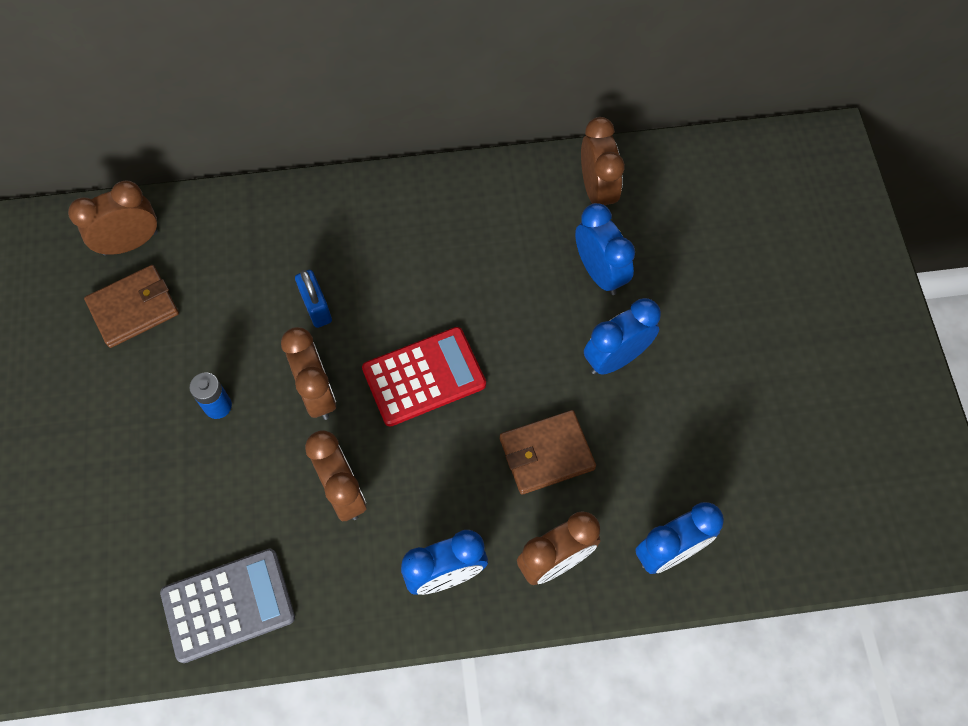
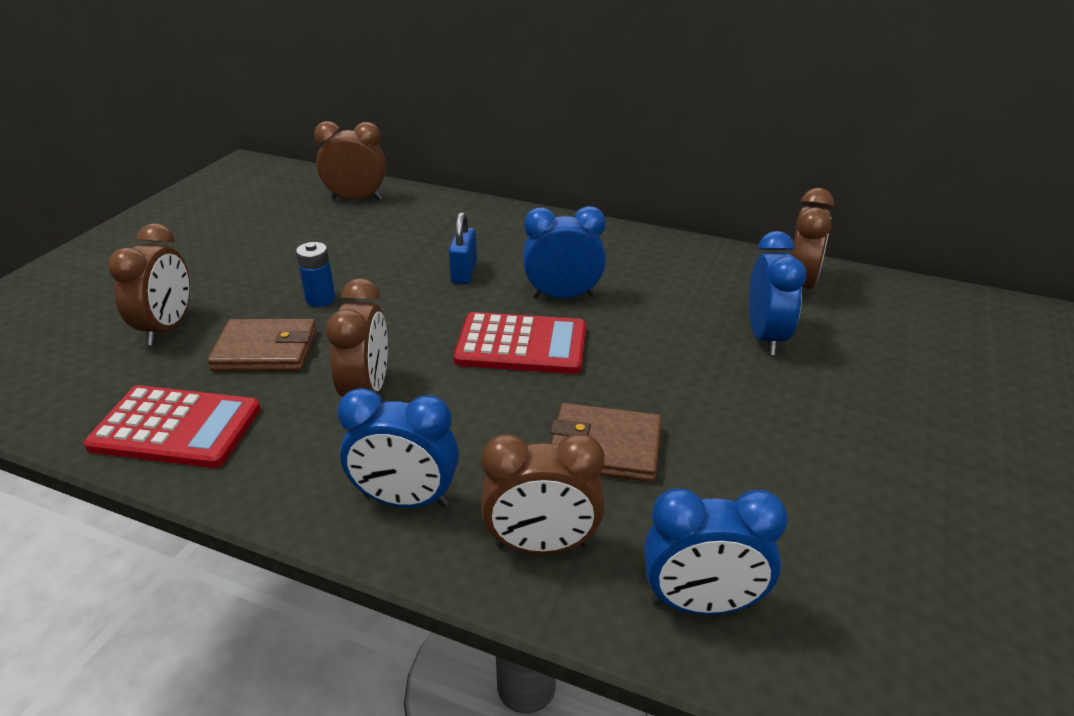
camera: 30 degrees right, 30 degrees down
(133, 308) = (320, 229): brown wallet -> brown wallet (265, 350)
(228, 605) = (176, 428): grey calculator -> red calculator
(317, 393) = (412, 321): brown clock -> brown clock (167, 328)
(616, 358) = (743, 403): blue clock -> blue clock (563, 296)

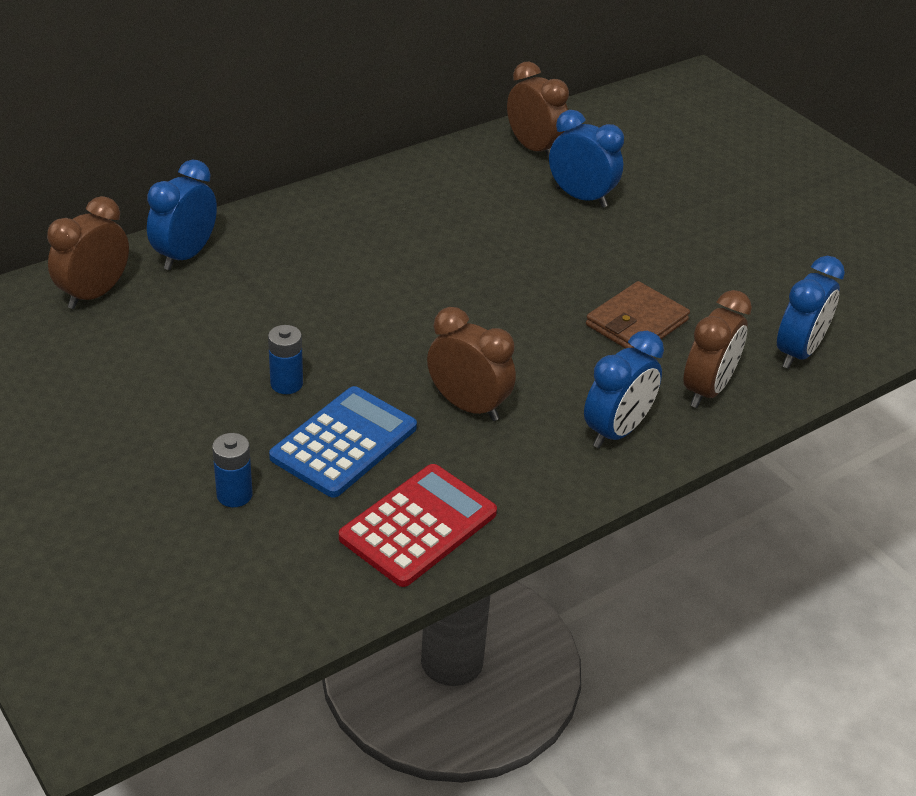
camera: 60 degrees left, 5 degrees up
(167, 328) = (234, 495): brown clock -> blue battery
(265, 350) = (344, 442): brown wallet -> blue calculator
(464, 272) = (333, 287): blue padlock -> none
(521, 345) = (479, 305): red calculator -> none
(563, 296) = (430, 255): blue clock -> blue clock (185, 255)

